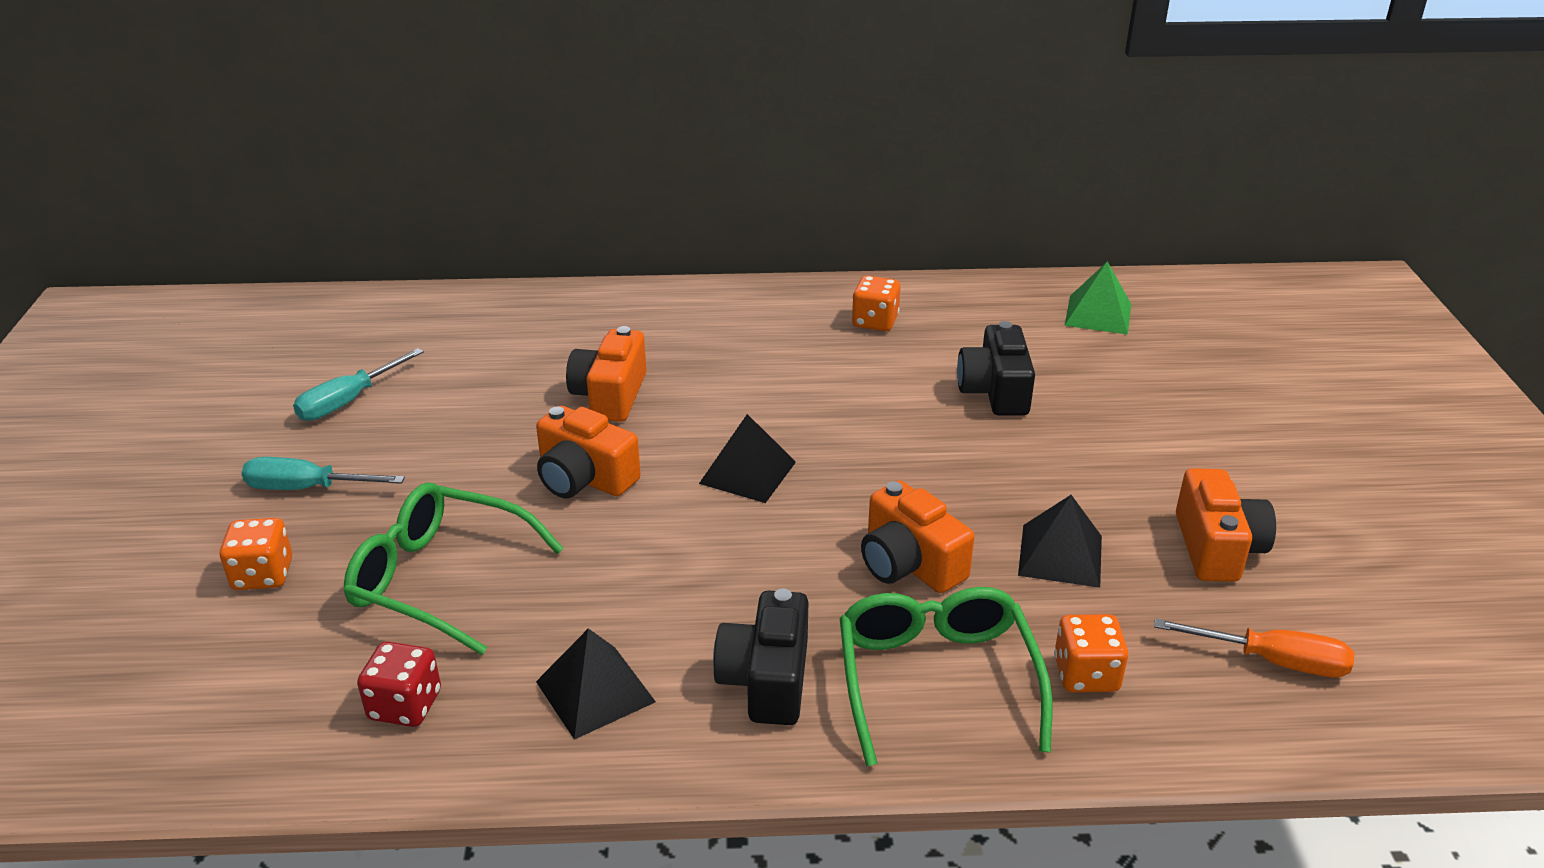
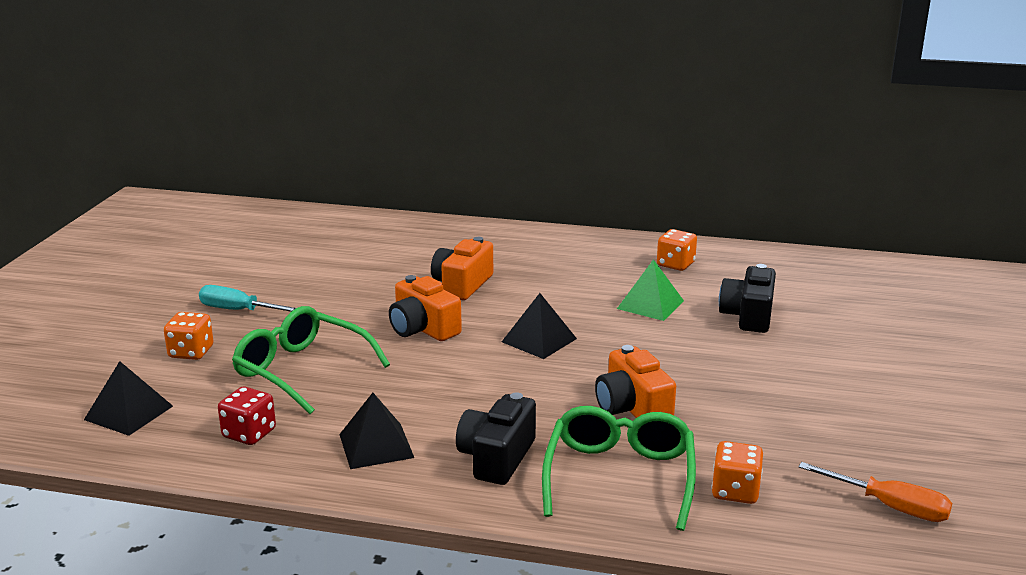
camera: 15 degrees right, 10 degrees down
(348, 401) = (285, 267): turquoise screwdriver -> none
(1060, 555) = (750, 419): black pyramid -> black pyramid (128, 412)
(1098, 314) = (854, 279): green pyramid -> green pyramid (650, 304)
(1217, 548) = (879, 432): orange camera -> none

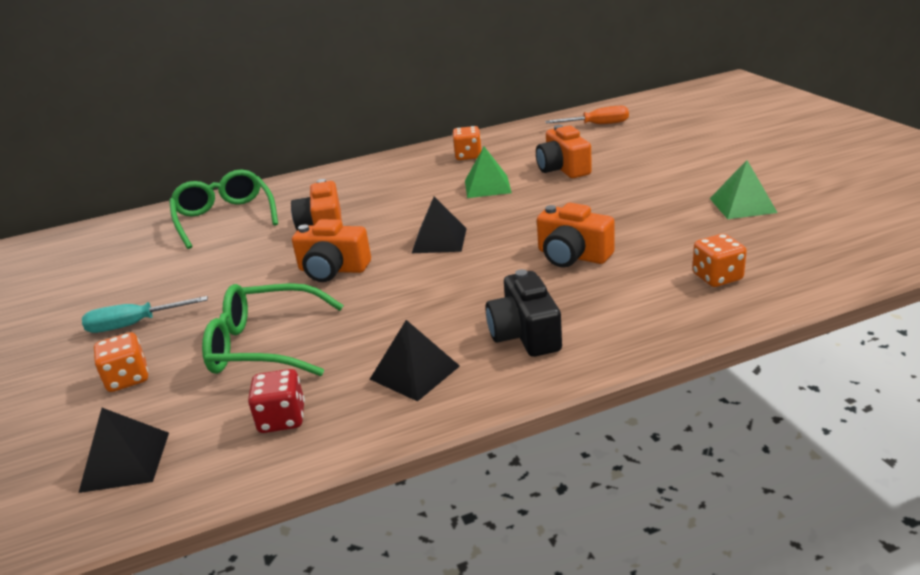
camera: 30 degrees left, 5 degrees up
(619, 476) = (631, 304): green glasses -> green glasses (225, 218)
(748, 316) = (563, 169): black camera -> orange camera
(875, 434) = (742, 205): none -> green pyramid
(890, 506) = (815, 242): orange screwdriver -> orange screwdriver (597, 125)

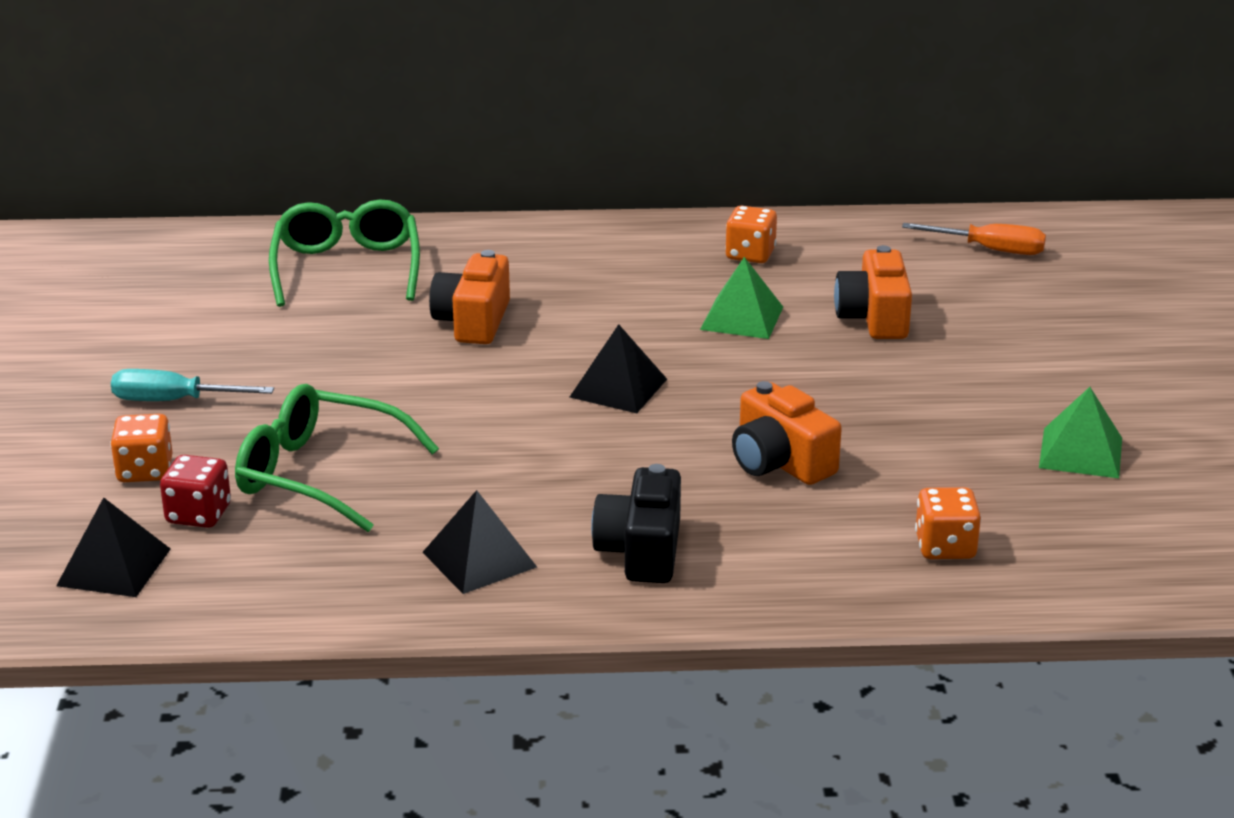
camera: 15 degrees right, 0 degrees up
(282, 419) = (301, 569): red dice -> red dice (198, 514)
(333, 270) = (453, 393): orange camera -> none

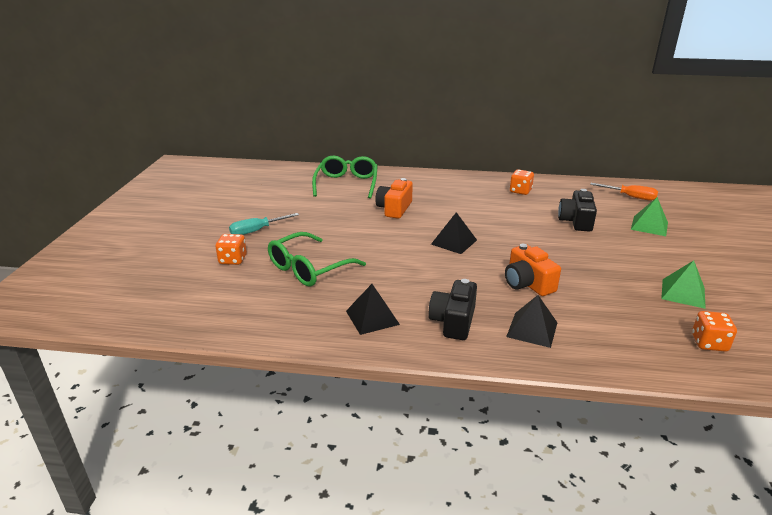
camera: 10 degrees right, 0 degrees up
(114, 567) = (201, 303): black pyramid -> black pyramid (532, 329)
(173, 401) = (257, 231): turquoise screwdriver -> turquoise screwdriver turned 45 degrees counterclockwise
(198, 514) = (248, 282): red dice -> none
(319, 474) = (309, 268): green glasses -> green glasses turned 75 degrees counterclockwise
(742, 318) = (514, 216): green pyramid -> green pyramid (649, 226)
(874, 318) = (576, 221): orange camera -> black camera
(945, 547) = (613, 336): orange dice -> orange dice (709, 343)

